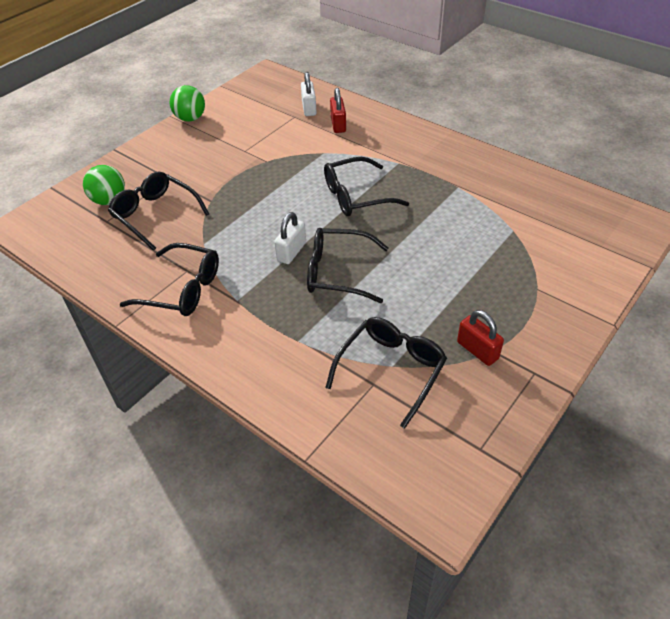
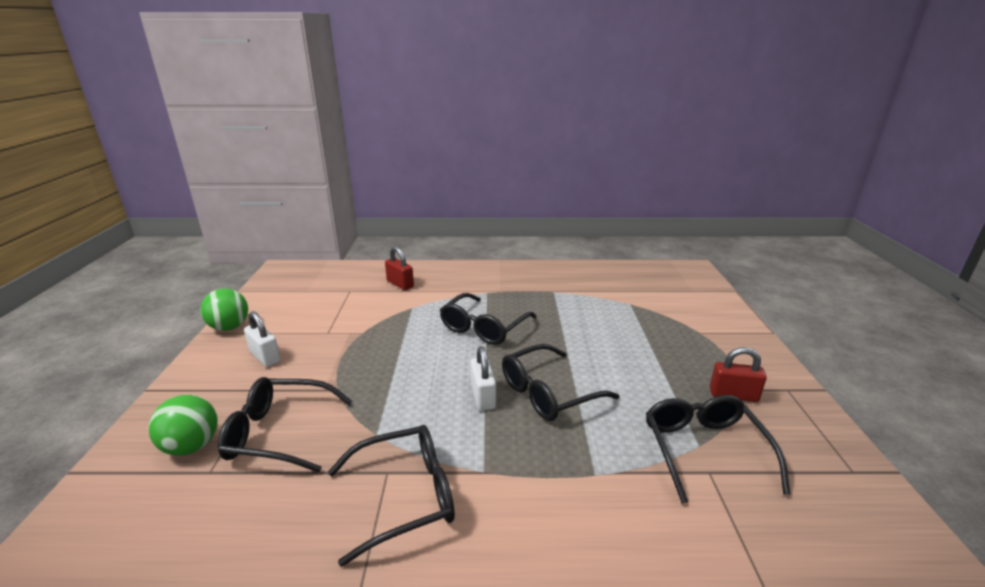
camera: 40 degrees left, 20 degrees down
(309, 108) = (357, 281): white padlock -> white padlock (265, 357)

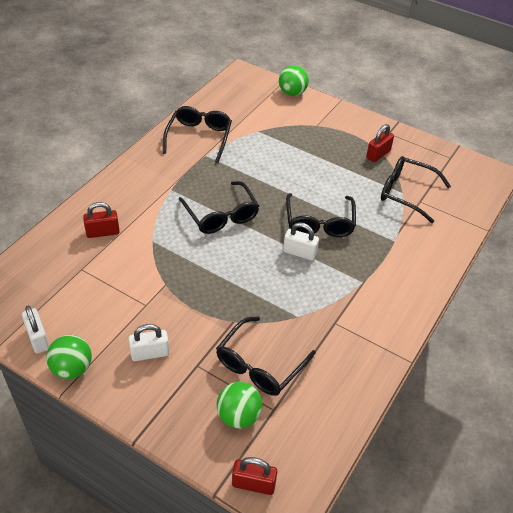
camera: 60 degrees left, 20 degrees up
(79, 500) = (253, 484): none -> red padlock
(258, 302) = (38, 339): none -> white padlock
(405, 496) = (359, 321): black glasses -> black glasses (199, 137)
(720, 301) = (292, 93): none -> green ball

